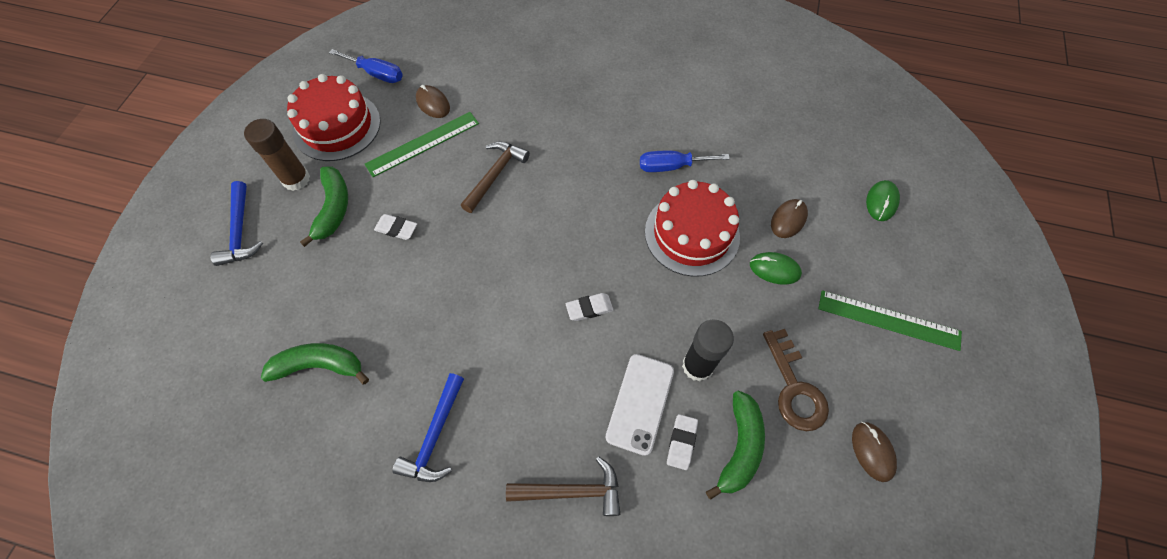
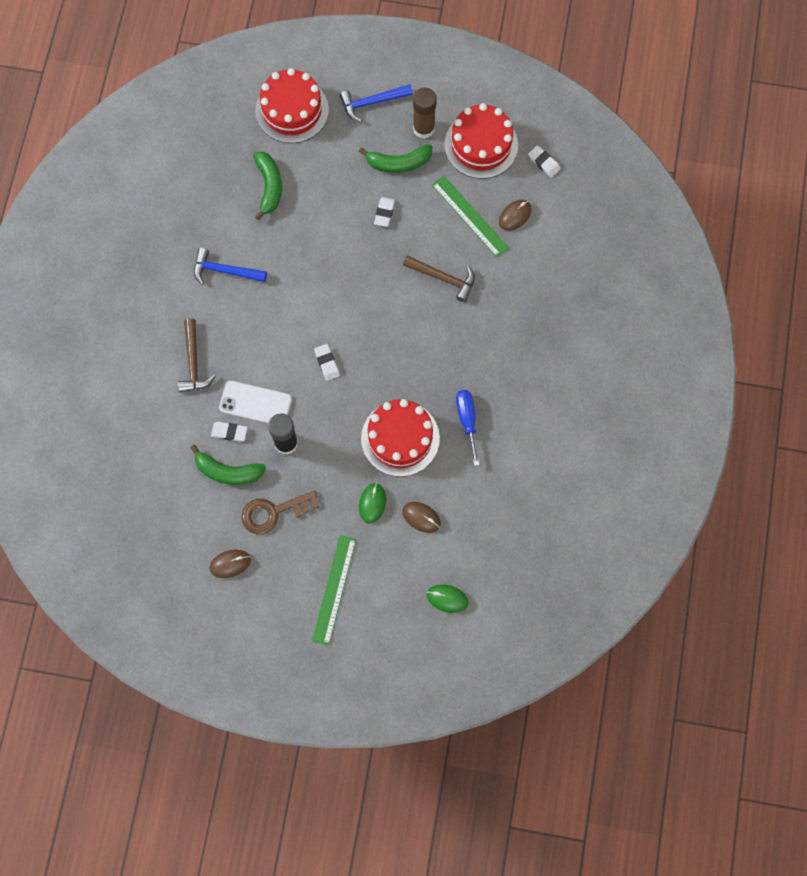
camera: 85 degrees right, 10 degrees up
(213, 328) = (292, 110): none -> red cake
(376, 74) = (544, 162): blue screwdriver -> white eraser

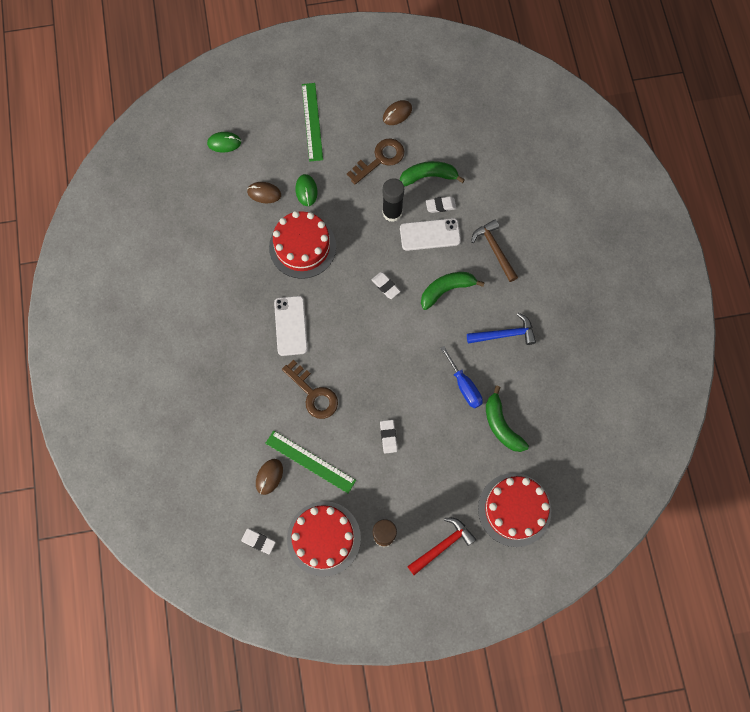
camera: 160 degrees right, 0 degrees up
(372, 103) = (443, 545): blue hammer -> red hammer
(399, 163) = (394, 491): green banana -> green banana (446, 290)
(443, 356) = (291, 326): none -> white phone
(444, 278) = (313, 394): brown hammer -> brown key
(467, 420) = (252, 279): blue screwdriver -> blue screwdriver (464, 386)

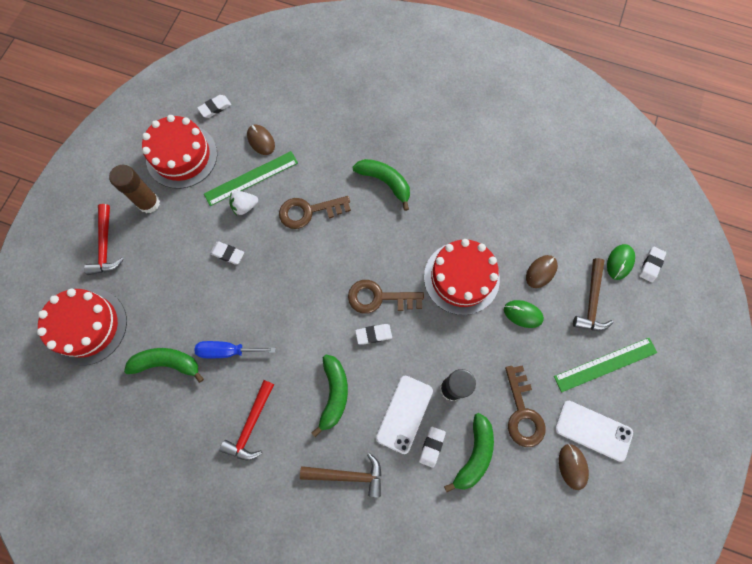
camera: 120 degrees right, 0 degrees up
(214, 121) = (651, 265): none -> white eraser
(251, 347) = (385, 182): none -> green banana
(268, 149) = (591, 301): none -> brown hammer
(291, 326) = (385, 225): white phone -> white phone (593, 430)
(312, 121) = (605, 364): green ruler -> green ruler turned 45 degrees counterclockwise
(339, 450) = (245, 206): none -> white strawberry
(354, 298) = (379, 298): none -> brown key
(505, 334) = (251, 425): blue hammer -> red hammer

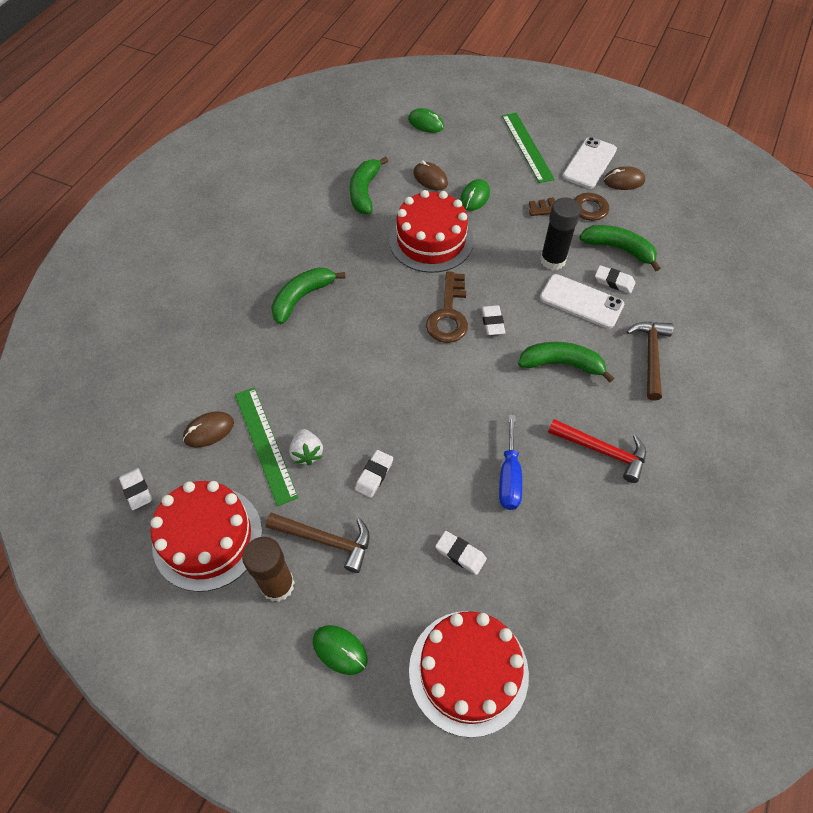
camera: 85 degrees left, 15 degrees down
(106, 246) = (340, 650): red hammer -> green mouse
(167, 363) = (525, 552): green banana -> green banana (364, 192)
(308, 211) = (327, 379): brown key -> none
(591, 301) = (464, 147): brown hammer -> brown hammer (326, 540)
(651, 265) = (431, 104): white eraser -> white eraser (460, 554)

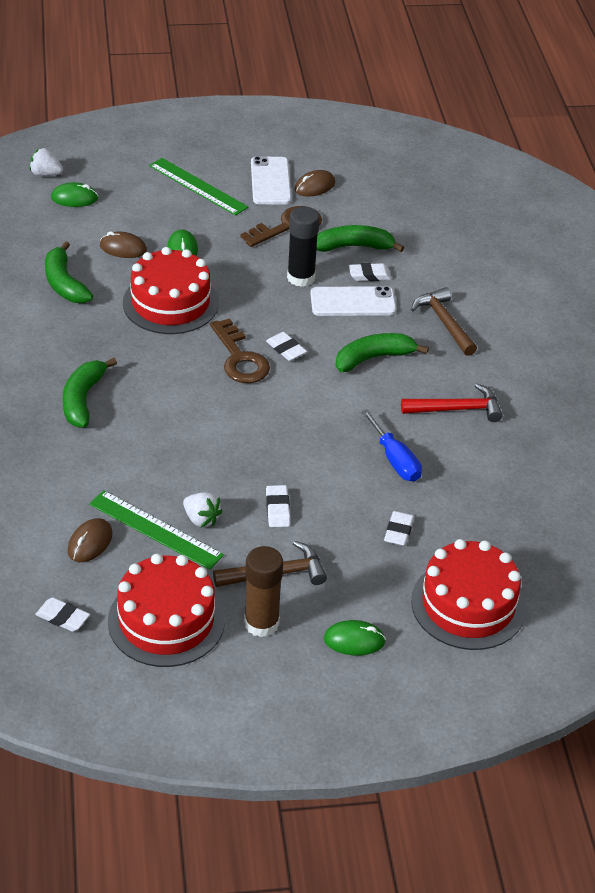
camera: 35 degrees left, 15 degrees down
(420, 96) = (45, 174): none -> white strawberry
(460, 554) = (398, 531): white eraser -> white eraser turned 75 degrees counterclockwise

